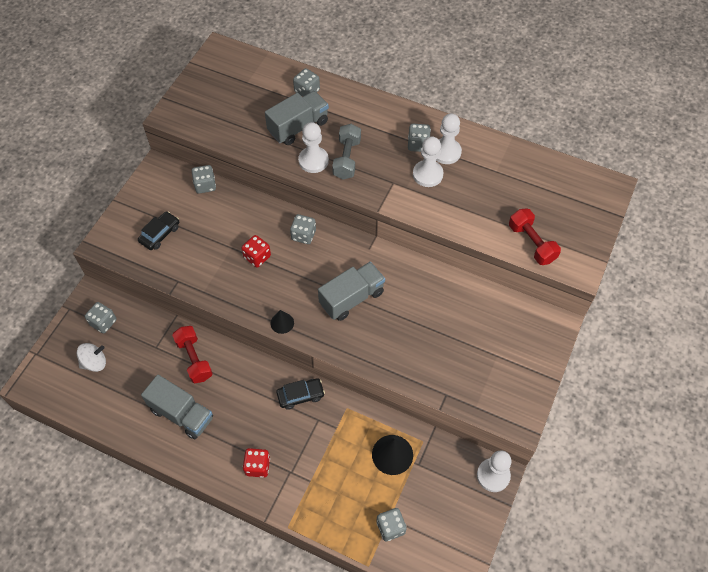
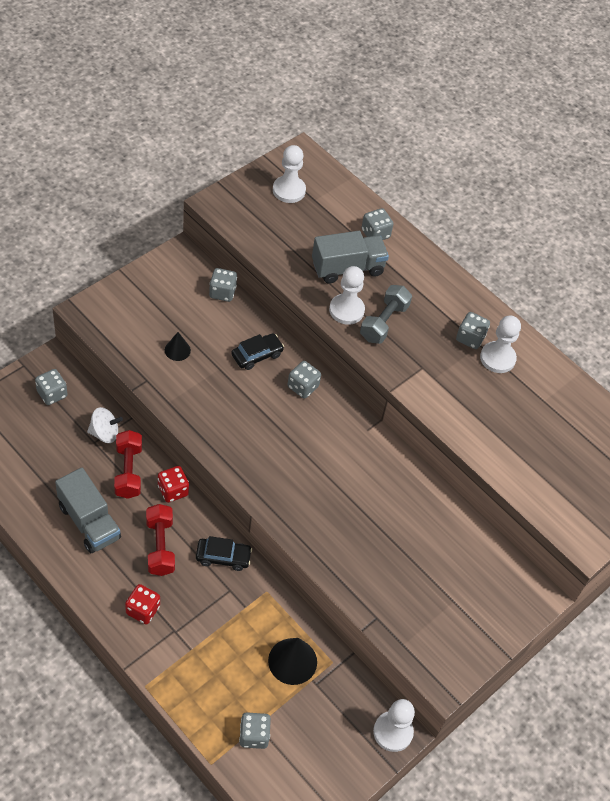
camera: 15 degrees right, 5 degrees down
(94, 362) = (24, 431): white spinning top -> white spinning top (105, 433)
(160, 234) = (151, 324): black car -> black car (257, 355)
(257, 257) = (242, 389): red dice -> red dice (173, 490)
(282, 323) = (236, 468): black cone -> black cone (177, 350)
(352, 298) = (323, 474): grey truck -> none
(427, 174) = (465, 374): white pawn -> white pawn (289, 190)
(531, 243) = (545, 493): red dumbbell -> red dumbbell (160, 546)

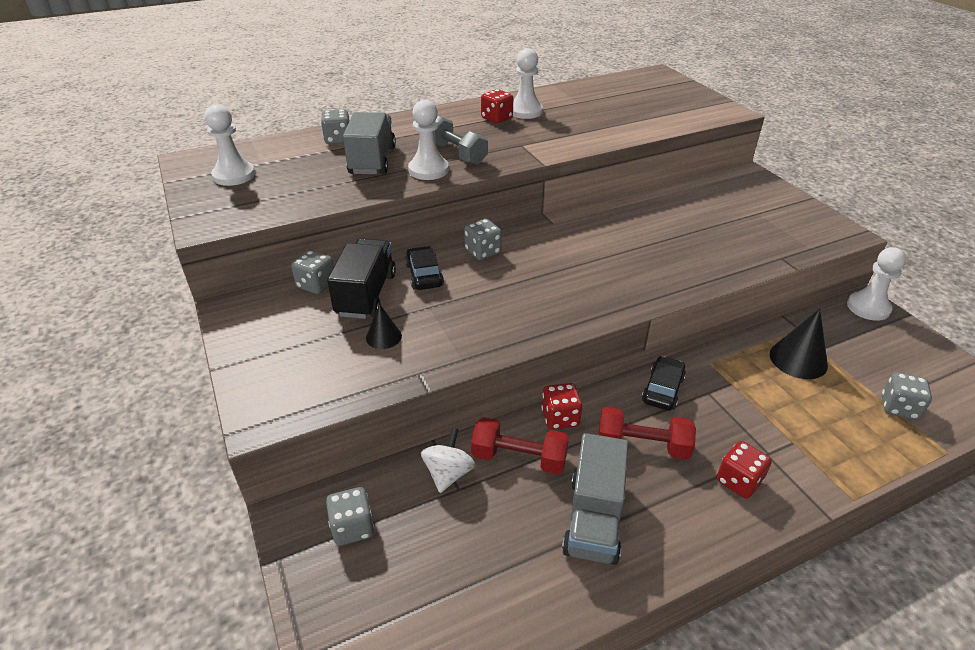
camera: 65 degrees left, 15 degrees down
(89, 522) = (593, 518): grey truck -> grey truck turned 120 degrees clockwise
(221, 326) = (366, 294): none -> black truck
(470, 338) = (496, 118): grey dice -> red dice

